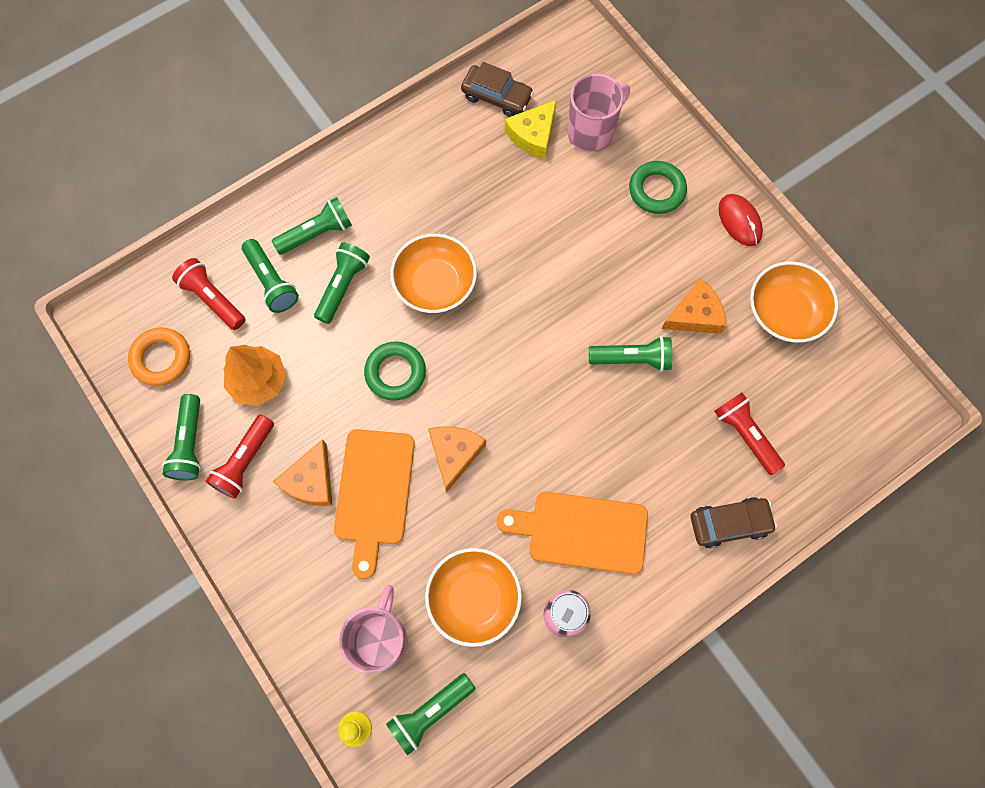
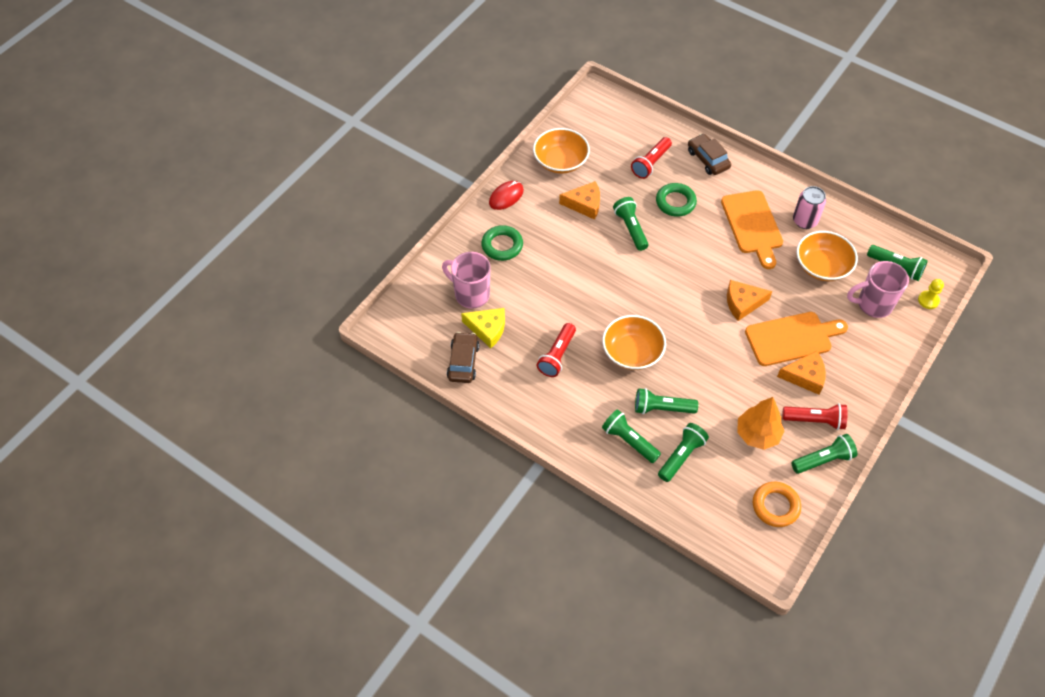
camera: 110 degrees left, 15 degrees down
(213, 299) = (714, 491): red flashlight -> red flashlight (557, 356)
(395, 373) = (707, 354): green ring -> green ring (675, 202)
(695, 315) = (584, 204): orange cheese -> orange cheese turned 135 degrees clockwise

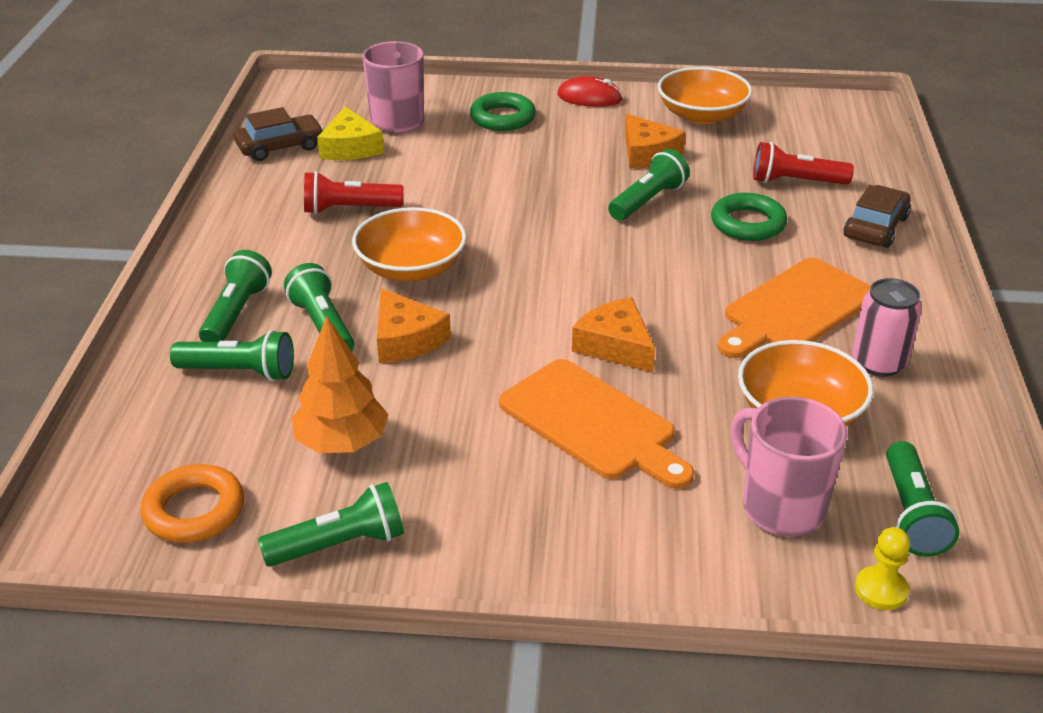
camera: 60 degrees right, 20 degrees down
(805, 376) = (519, 464): orange cheese -> orange cheese (406, 339)
(815, 420) = (426, 507): red flashlight -> none
(823, 460) = (340, 544): green flashlight -> green flashlight turned 60 degrees counterclockwise

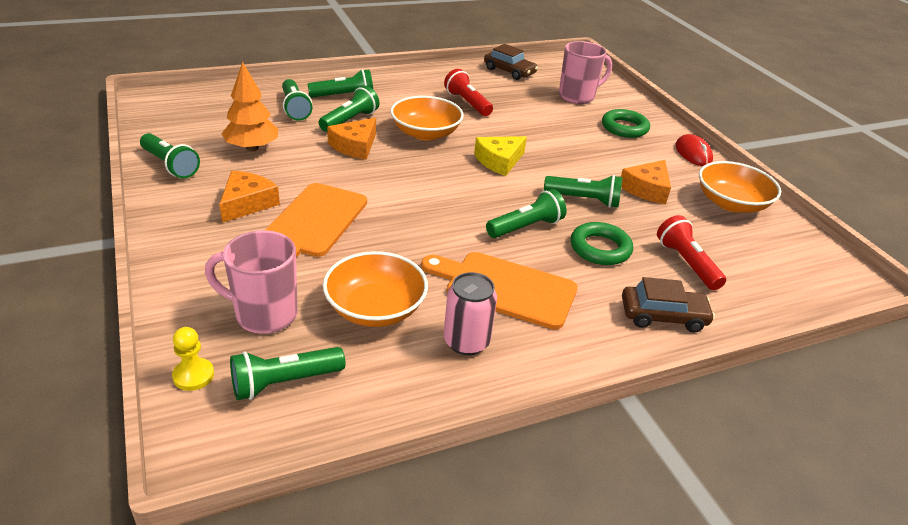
camera: 60 degrees right, 0 degrees up
(194, 510) = (182, 123): orange ring -> none
(350, 147) = (531, 89): yellow cheese -> yellow cheese (499, 161)
(615, 346) = (400, 217): orange cheese -> orange cheese (247, 203)
(683, 258) = (526, 227): none -> green flashlight
(780, 508) = (264, 314): pink mug -> pink mug turned 105 degrees counterclockwise

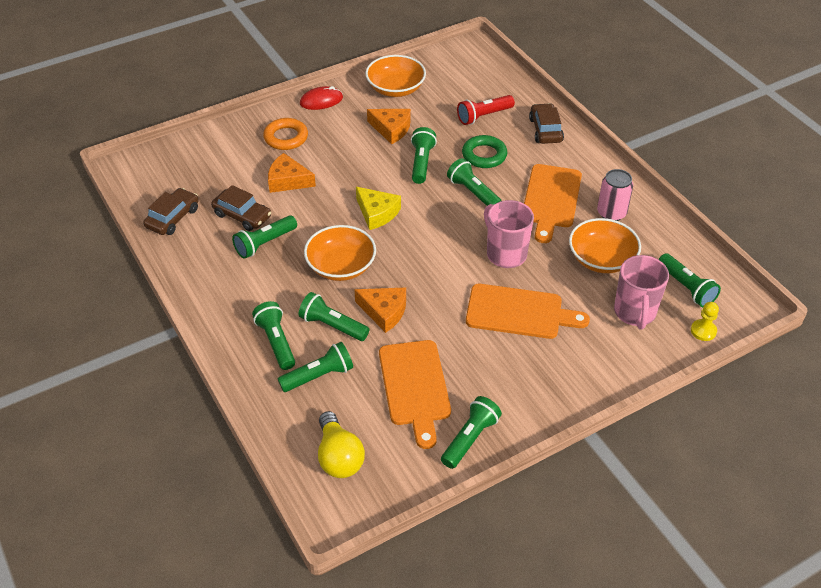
camera: 95 degrees left, 10 degrees up
(204, 106) = (339, 457): none -> yellow light bulb
(247, 203) = (509, 362): orange cheese -> orange cheese (288, 180)
(252, 148) = (415, 387): orange tree -> orange cutting board
(467, 103) = (264, 243): red flashlight -> green flashlight
(507, 97) = (242, 215): none -> brown car
(577, 96) = (225, 166): pink mug -> pink mug (505, 254)
(624, 128) = (286, 137): green ring -> orange ring

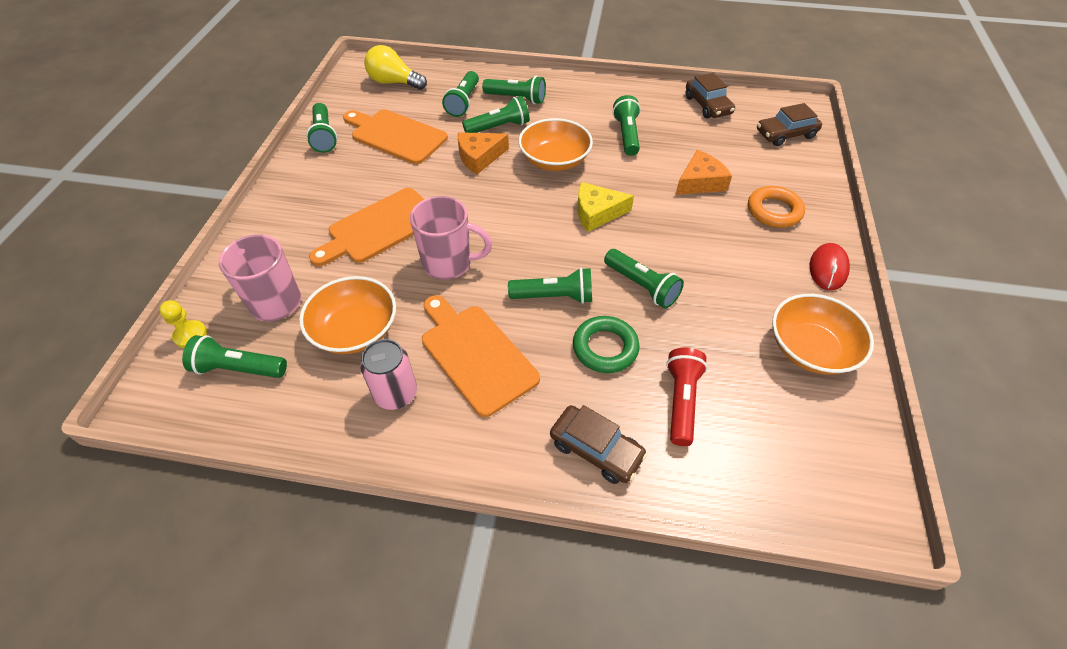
camera: 130 degrees right, 5 degrees up
(242, 215) = (675, 138): brown car -> brown car (785, 134)
(391, 129) = (724, 296): orange cheese -> none

